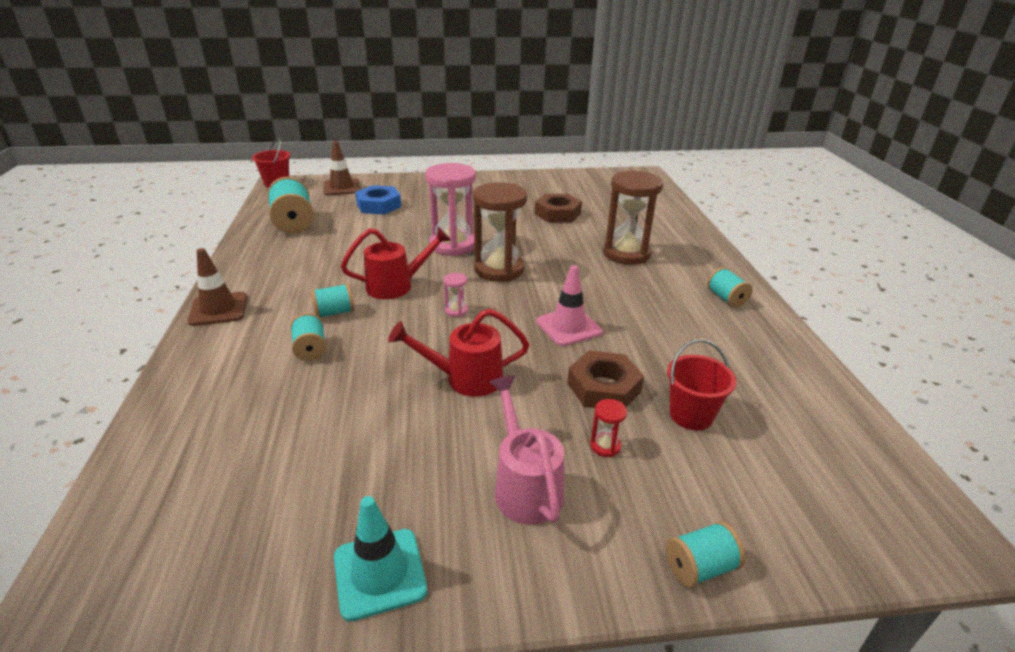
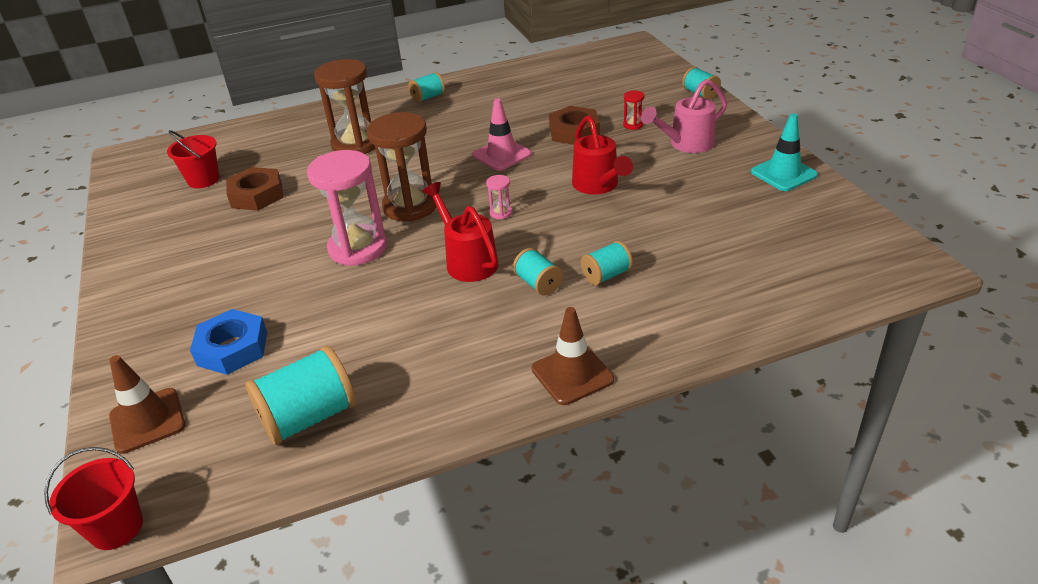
camera: 100 degrees left, 5 degrees up
(691, 415) = (584, 102): red bucket -> red bucket (203, 180)

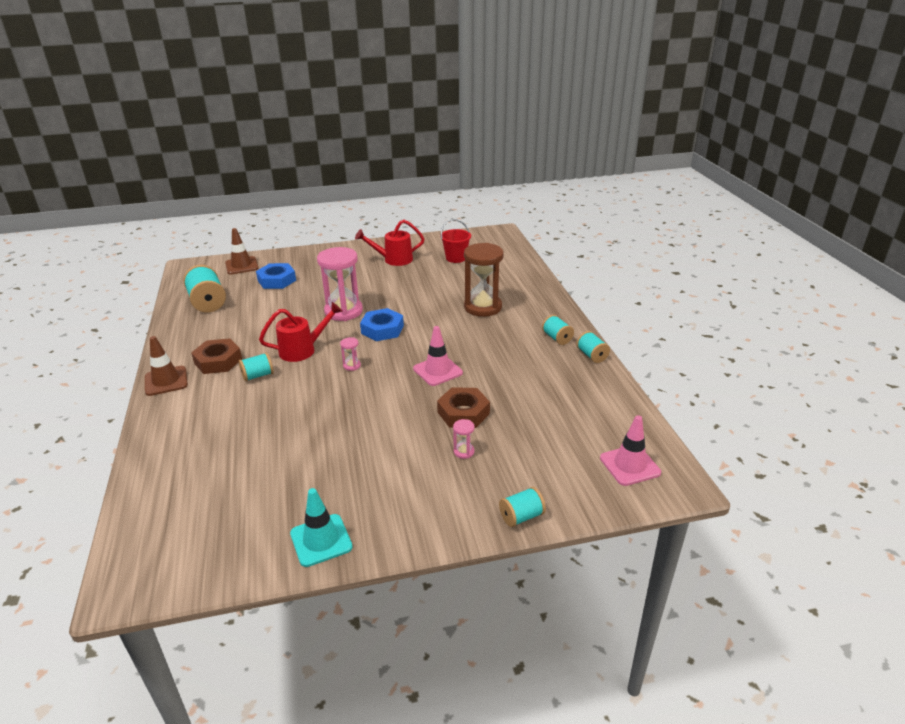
camera: 95 degrees right, 5 degrees down
(116, 527) = (184, 267): red bucket -> none
(257, 195) = (427, 276): brown nut -> brown nut (218, 361)
(410, 206) = (382, 329): brown hourglass -> blue nut
(598, 185) = (364, 415): red watering can -> red watering can (393, 260)
(606, 275) = (245, 405): turquoise spool -> turquoise spool (591, 355)
(619, 59) = (629, 465): none -> pink traffic cone
(633, 125) = (464, 451): red hourglass -> pink hourglass
(686, 144) = (410, 481): pink watering can -> none

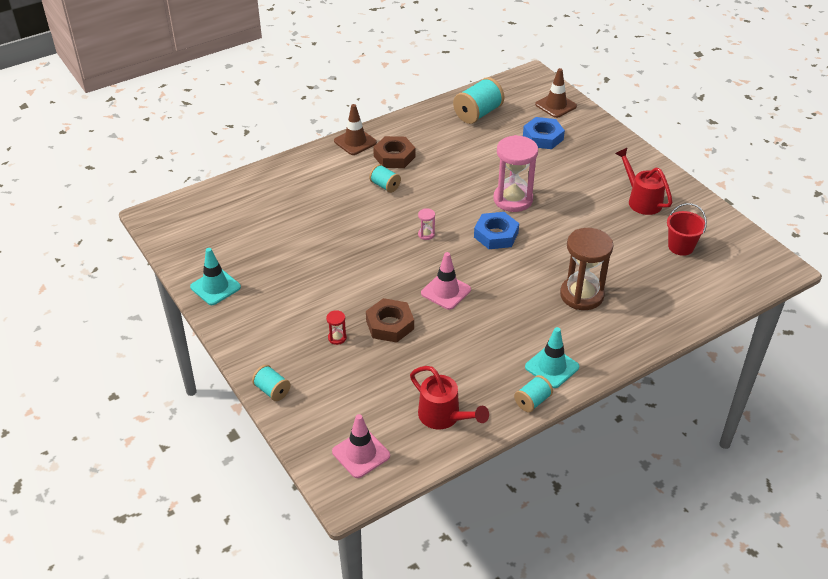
camera: 70 degrees right, 10 degrees up
(302, 350) = (435, 197): red watering can -> red watering can (444, 417)
(464, 451) = (337, 338): pink hourglass -> red hourglass
(557, 338) = (552, 367): turquoise spool -> turquoise traffic cone

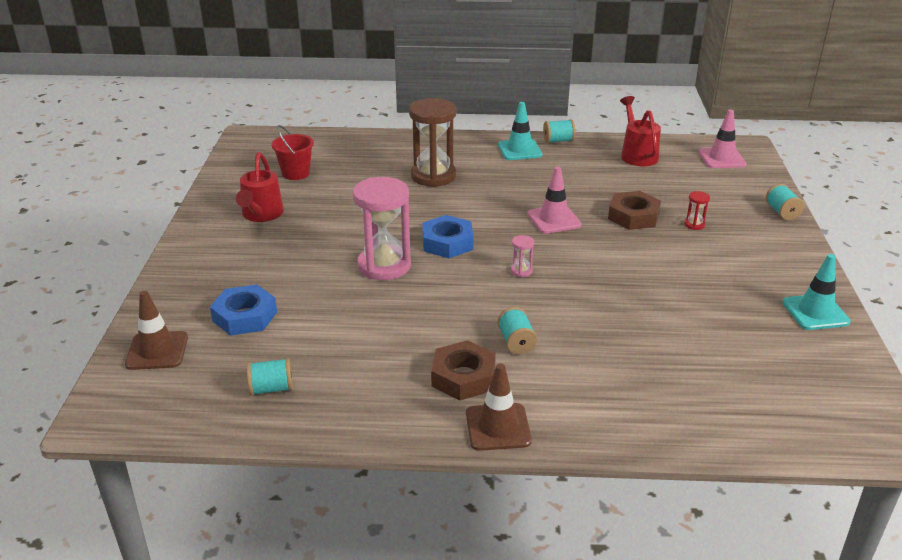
camera: 145 degrees left, 10 degrees down
(478, 114) = (271, 389): turquoise spool -> turquoise spool, size x0.57

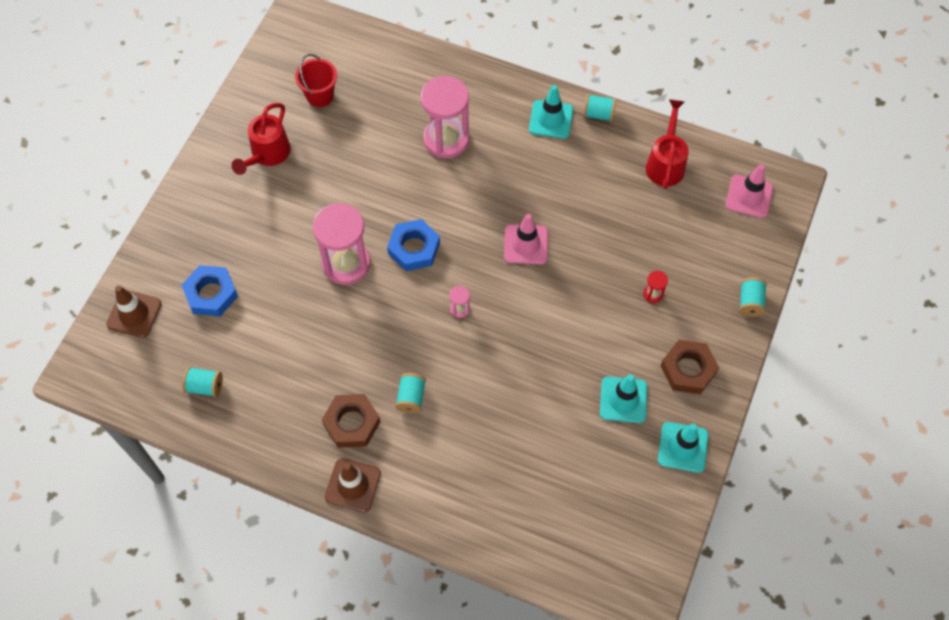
camera: 20 degrees right, 30 degrees up
(433, 176) = (446, 139): brown hourglass -> pink hourglass
(633, 216) = (603, 263): brown nut -> brown nut (688, 369)
(729, 294) = (623, 400): none -> turquoise traffic cone

